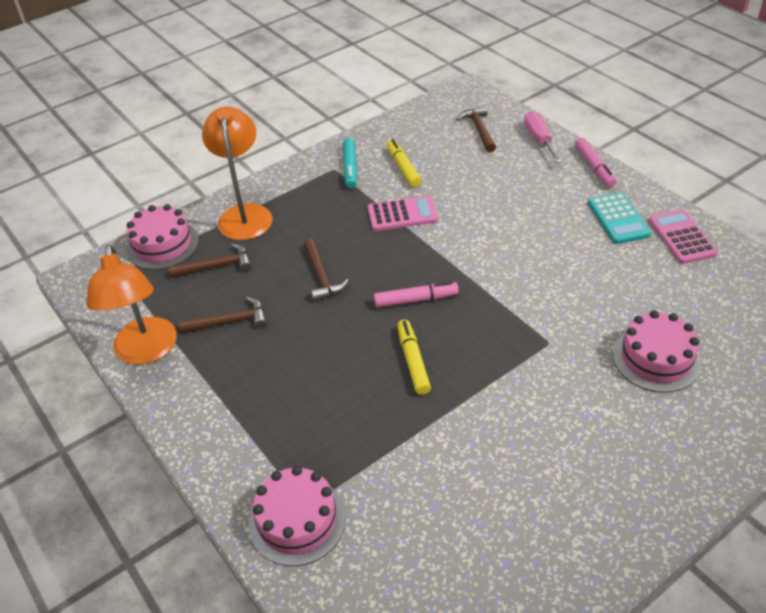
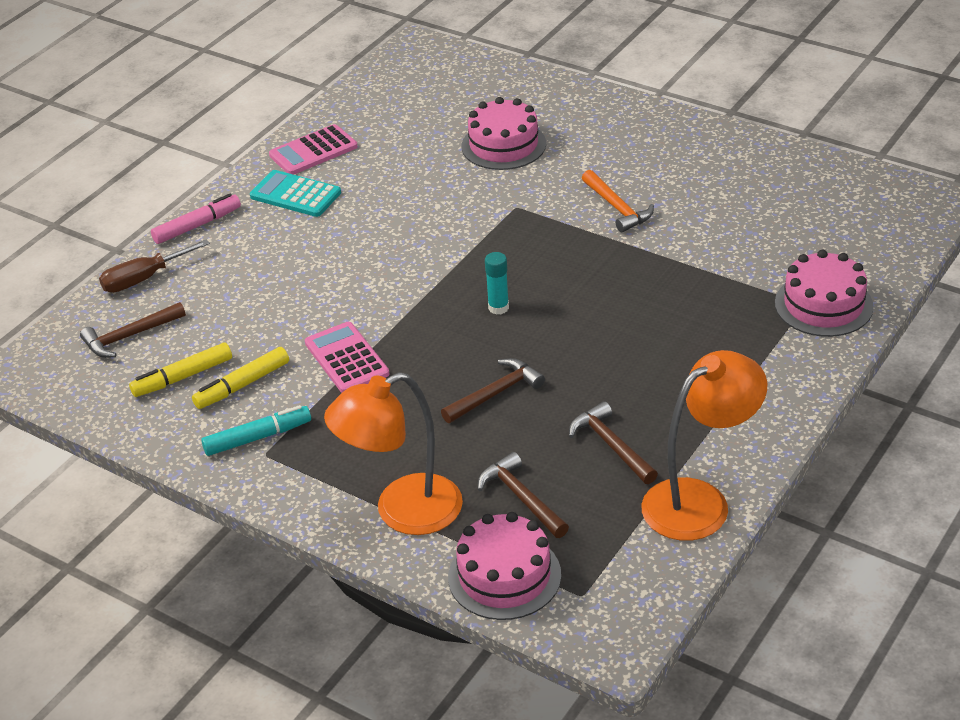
camera: 110 degrees left, 5 degrees down
(413, 361) = (590, 286): yellow marker -> yellow marker (182, 377)
(416, 300) = (498, 307): pink marker -> turquoise glue stick
(519, 413) = (617, 208): none -> orange hammer
(539, 140) = (144, 279): pink screwdriver -> brown screwdriver
(618, 219) = (295, 194): turquoise calculator -> turquoise calculator turned 120 degrees counterclockwise

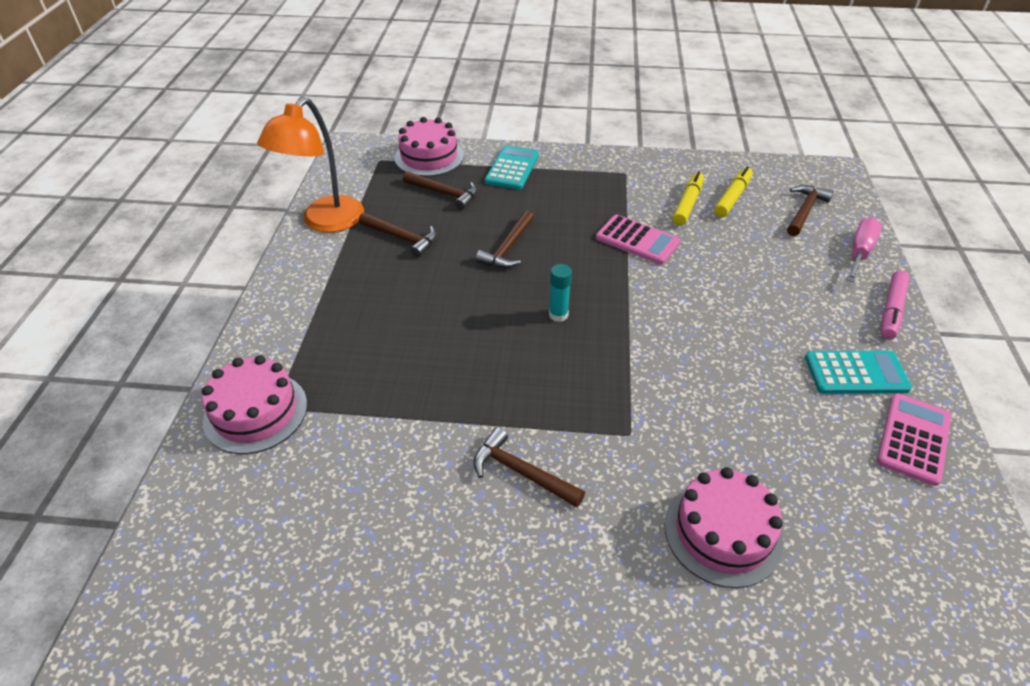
camera: 150 degrees right, 5 degrees up
(144, 279) = (859, 252): brown screwdriver -> pink screwdriver
(258, 437) = (640, 179): turquoise marker -> none
(402, 512) = (512, 168): orange lamp -> turquoise calculator
(617, 208) = (522, 472): orange hammer -> brown hammer

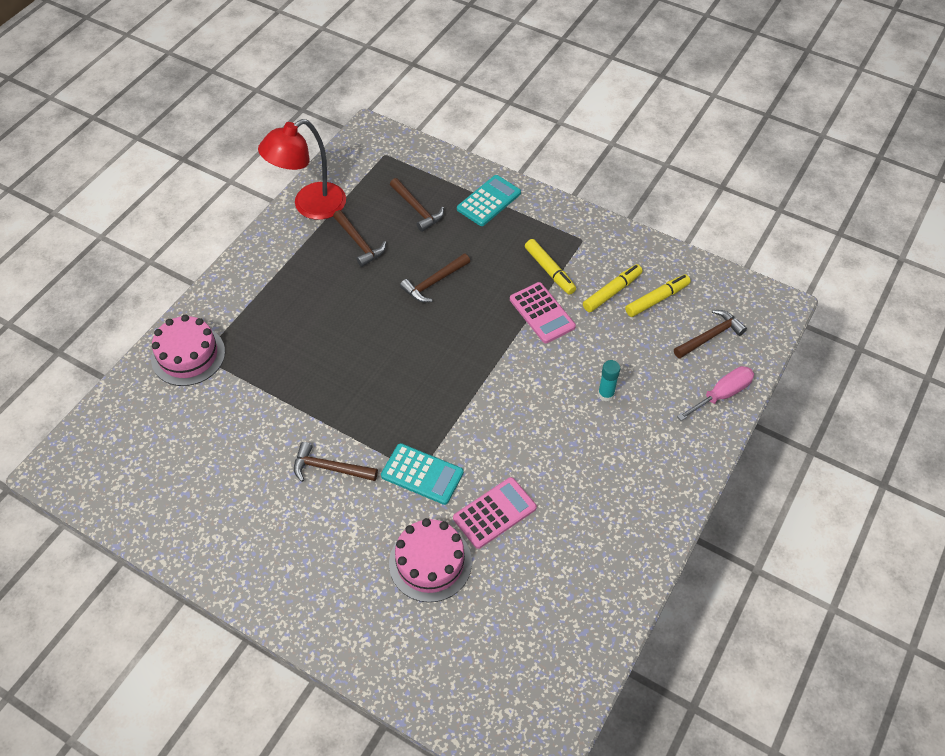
camera: 25 degrees right, 10 degrees up
(325, 222) = (310, 206): orange lamp -> red lamp
(429, 157) = (427, 164): pink cake -> none
(522, 472) = (330, 468): brown hammer -> brown hammer turned 45 degrees counterclockwise
(558, 315) = (433, 358): turquoise glue stick -> turquoise glue stick (606, 394)
(615, 205) = (549, 271): none -> yellow marker
(856, 373) = (620, 495): turquoise calculator -> turquoise calculator (422, 474)
(891, 310) = (698, 456): pink marker -> none
(914, 439) = (617, 560): pink calculator -> pink calculator (494, 513)

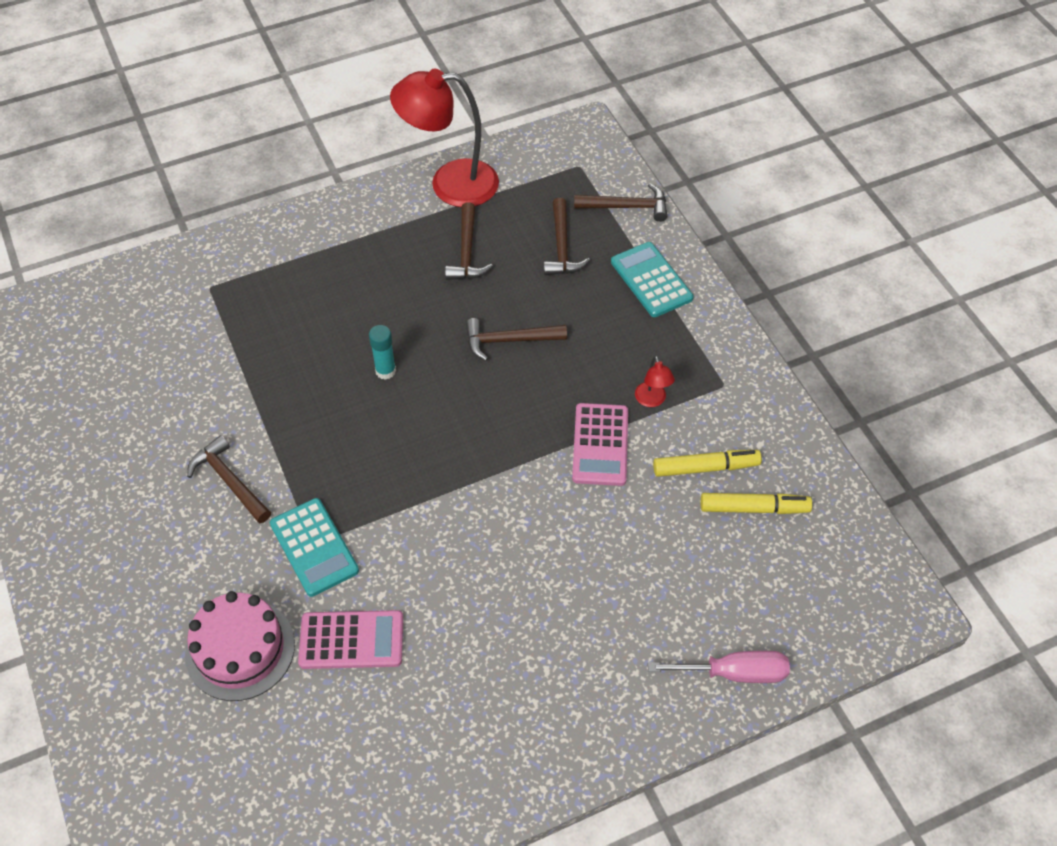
camera: 35 degrees right, 0 degrees up
(188, 355) = (198, 279): pink cake -> none
(489, 201) = (651, 280): turquoise calculator -> turquoise calculator turned 105 degrees counterclockwise
(549, 271) = (652, 400): yellow marker -> red lamp
(606, 394) = (592, 584): turquoise glue stick -> turquoise glue stick (385, 371)
(710, 336) = (782, 593): brown hammer -> brown hammer (626, 207)

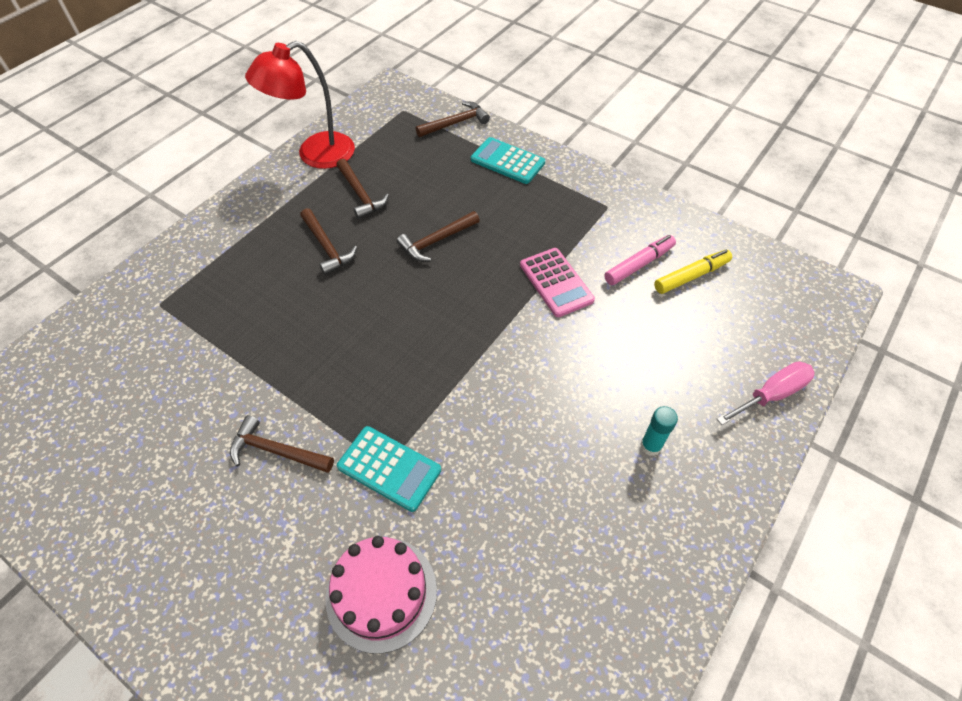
camera: 30 degrees left, 0 degrees up
(351, 640) = (474, 529): pink calculator -> none
(385, 371) = (355, 303): turquoise glue stick -> turquoise glue stick (650, 446)
(562, 246) = (429, 164): brown hammer -> brown hammer (327, 247)
(652, 400) = (568, 237): red lamp -> none
(705, 468) = (639, 264): yellow marker -> pink marker

